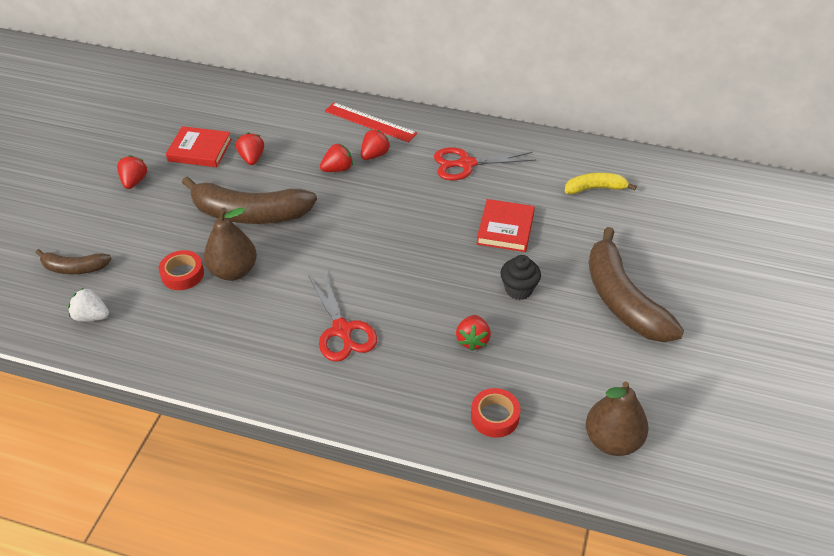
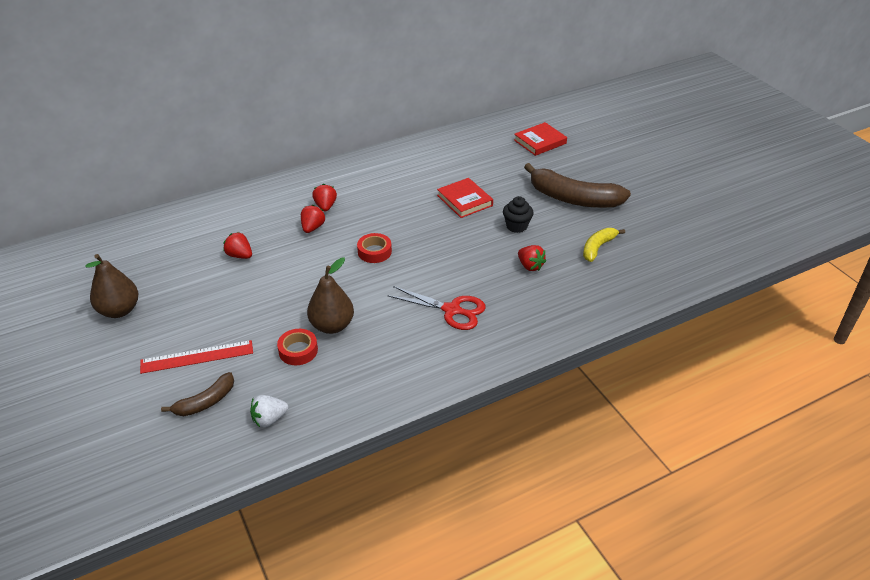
camera: 45 degrees left, 5 degrees down
(134, 181) = (166, 321): red strawberry -> none
(200, 150) = (189, 273): red book -> red book (540, 142)
(250, 214) = (291, 287): brown banana -> none
(370, 122) = (293, 190): red ruler -> red ruler (197, 357)
(466, 164) = (392, 180): red scissors -> none
(494, 416) = (594, 293): red tape -> red tape (374, 252)
(595, 188) = (482, 153): yellow banana -> yellow banana (598, 247)
(612, 440) = (659, 265): brown pear -> brown pear (119, 310)

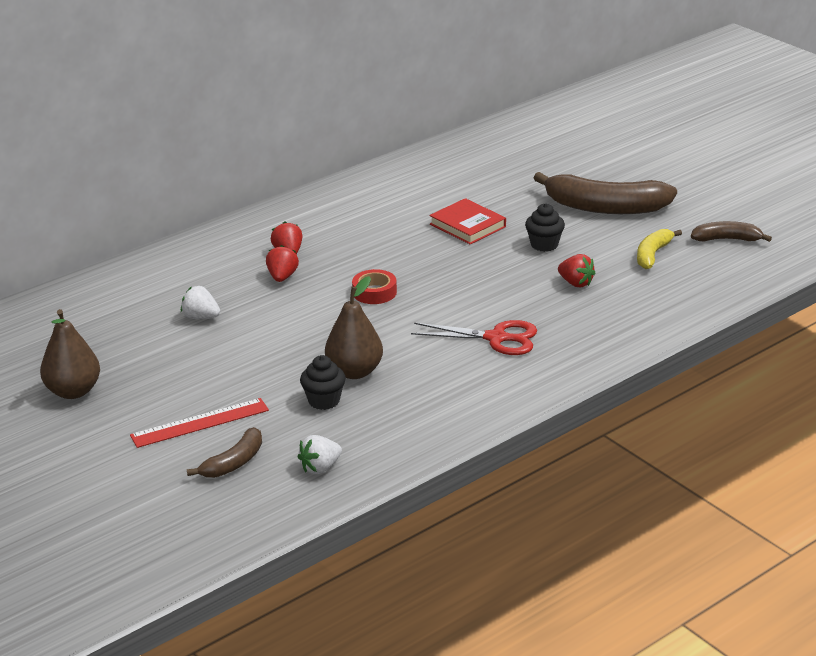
camera: 10 degrees left, 10 degrees down
(240, 255) = (201, 317): red strawberry -> white strawberry
(298, 351) = (324, 401): red tape -> black cupcake
(540, 142) = (541, 150): red book -> none
(660, 241) = (727, 239): none -> brown banana

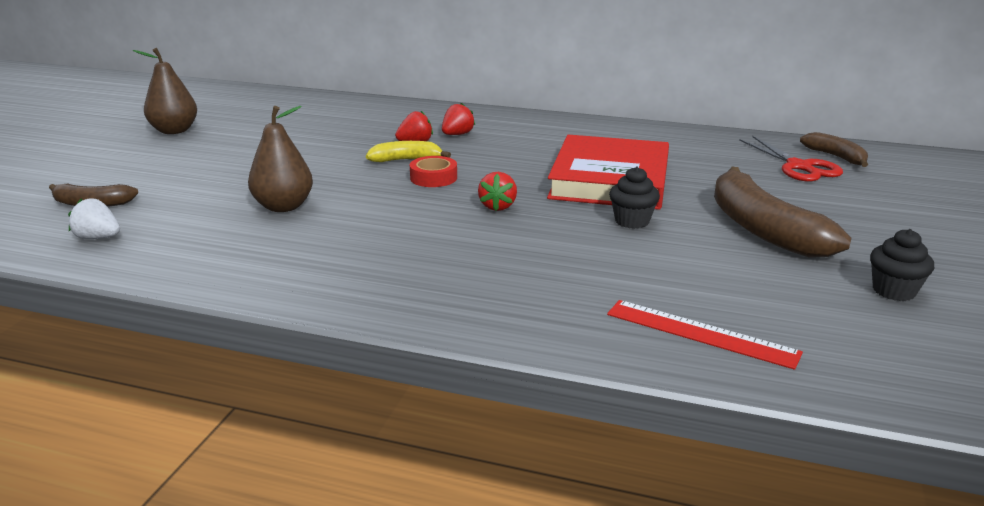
camera: 55 degrees right, 5 degrees down
(200, 423) = (152, 176): red ruler -> red ruler (701, 333)
(201, 317) = (320, 136): white strawberry -> none
(324, 401) = (221, 208): black cupcake -> black cupcake (894, 291)
(467, 225) = (609, 180): red book -> red book, size x1.85
(496, 338) = (412, 249): red scissors -> red scissors (799, 166)
(576, 283) = (579, 258): red strawberry -> red strawberry (498, 206)
(652, 255) = (710, 283): yellow banana -> yellow banana (406, 160)
(727, 239) = (832, 321): brown banana -> brown banana (836, 157)

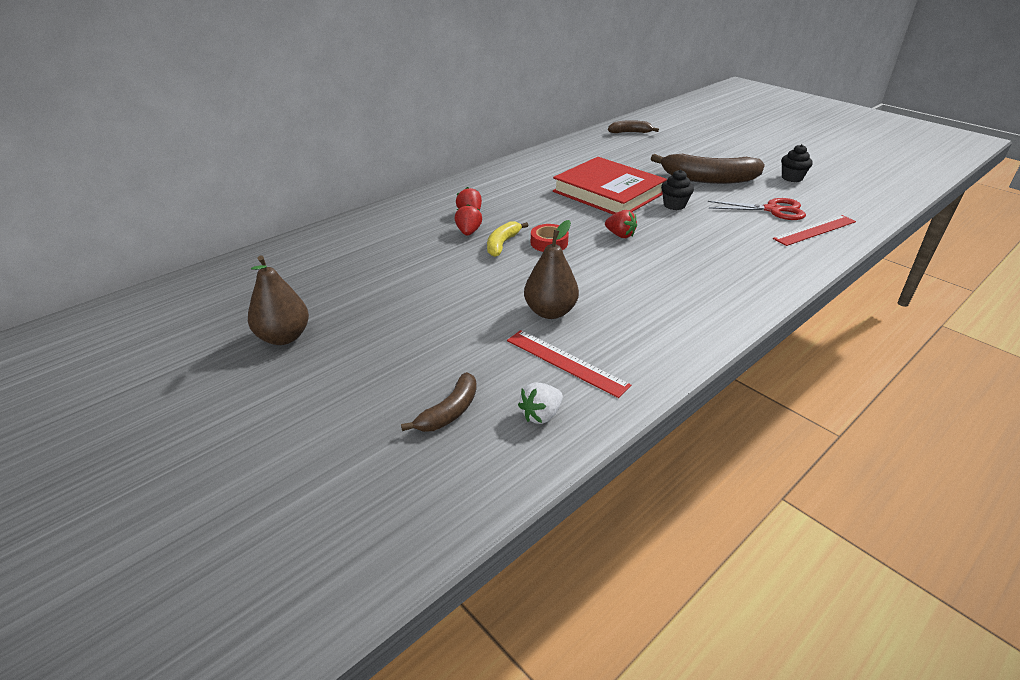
camera: 60 degrees left, 10 degrees up
(192, 231) = (566, 362): none -> red ruler
(799, 166) = (635, 144): red scissors -> red scissors (772, 210)

